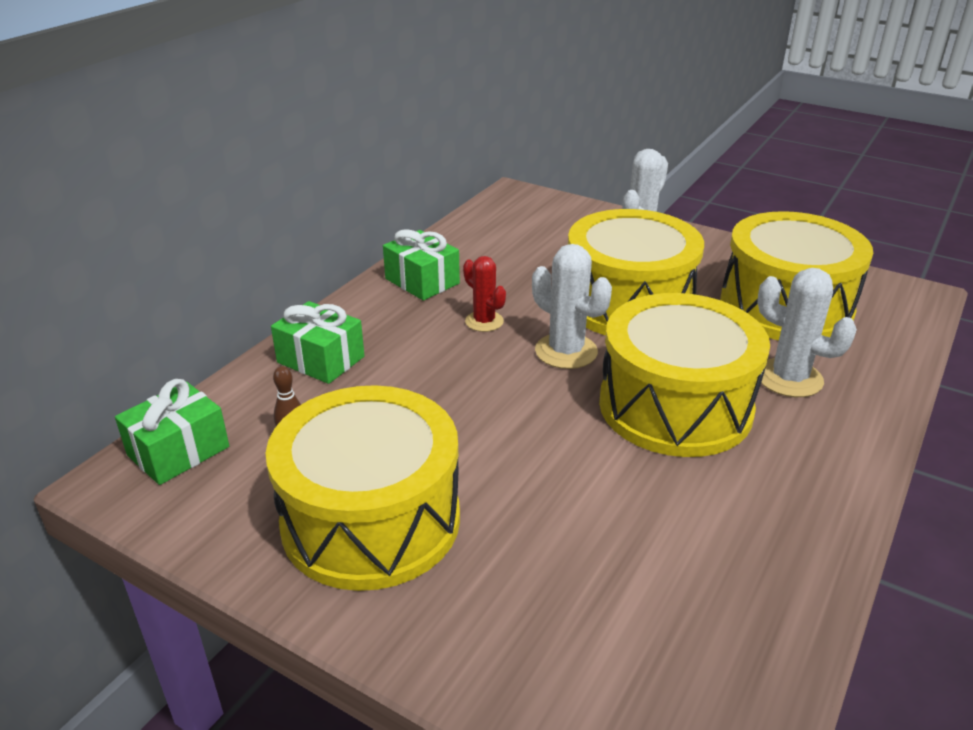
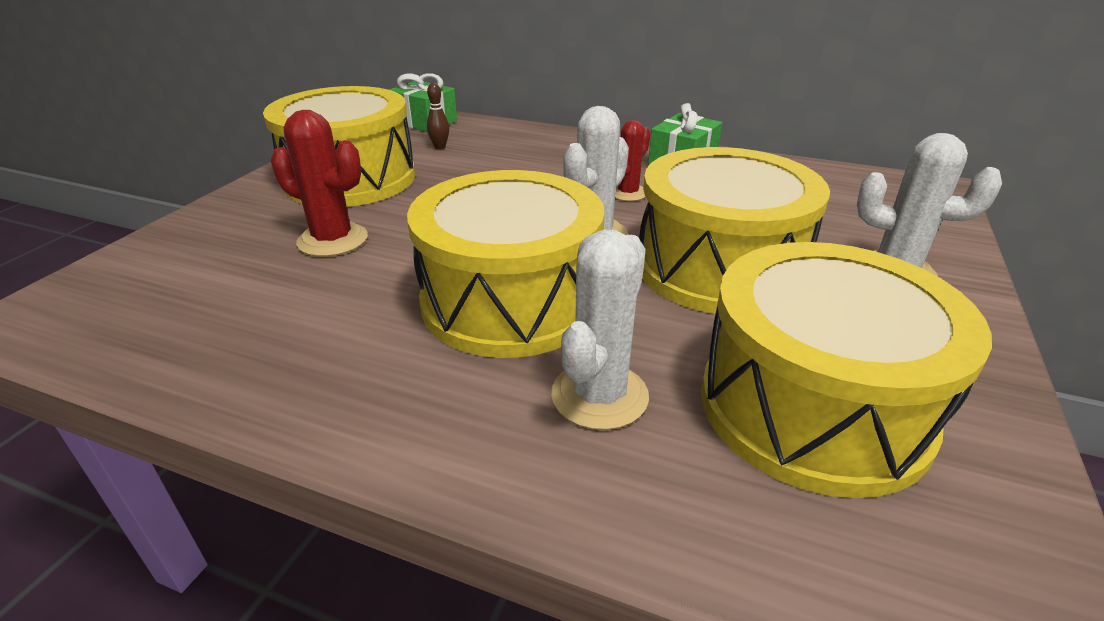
camera: 80 degrees right, 0 degrees up
(321, 359) = (538, 142): green gift -> none
(548, 524) = (332, 240): none -> red cactus

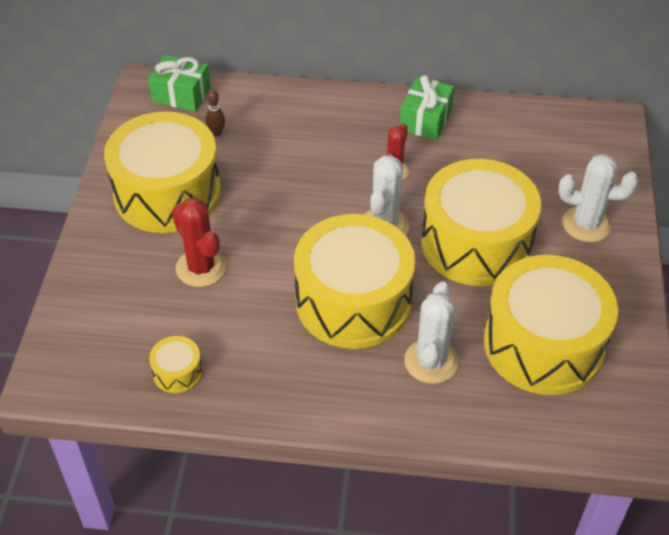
camera: 15 degrees left, 15 degrees up
(201, 338) = (177, 372): none -> yellow drum
(332, 240) = (201, 268): red cactus -> red cactus turned 45 degrees clockwise

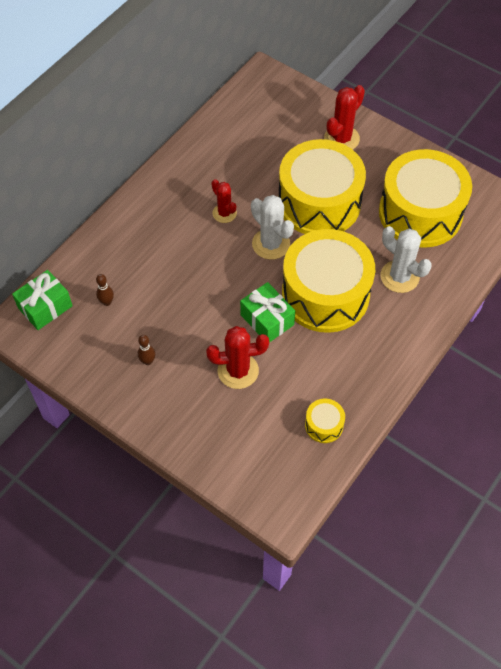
camera: 60 degrees left, 10 degrees up
(167, 193) = (148, 361): yellow drum -> brown bowling pin
(425, 120) = (188, 171): green gift -> green gift (267, 320)
(586, 224) = (341, 139): white cactus -> red cactus

